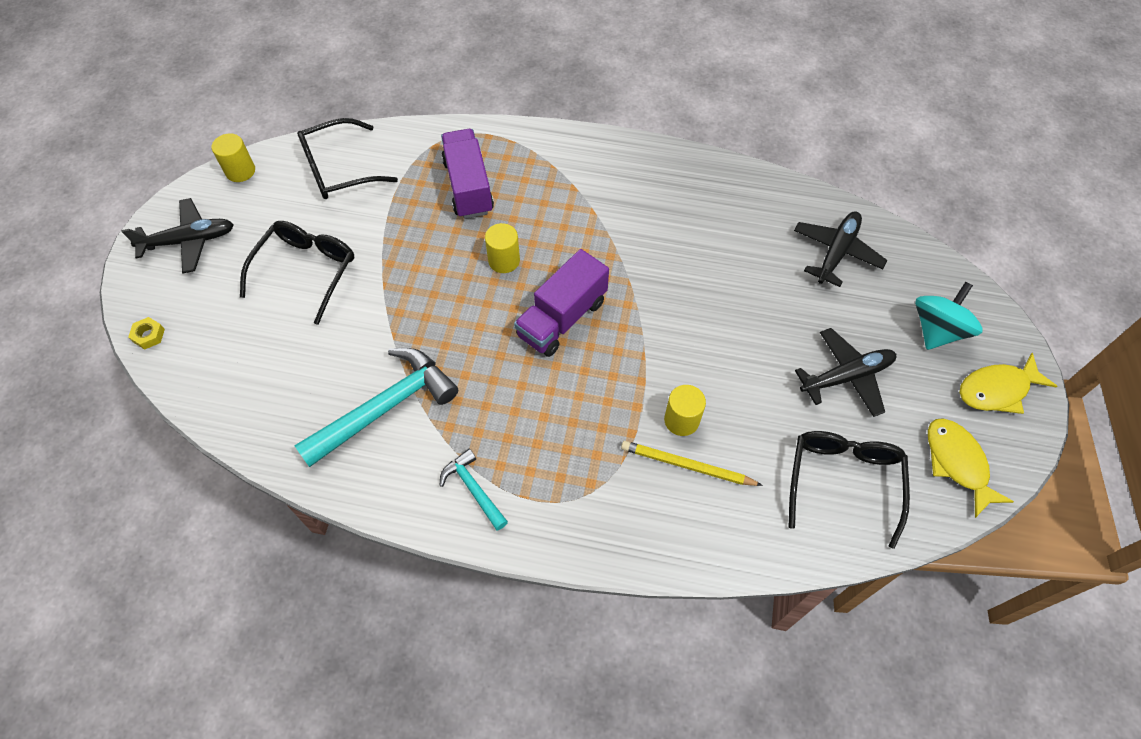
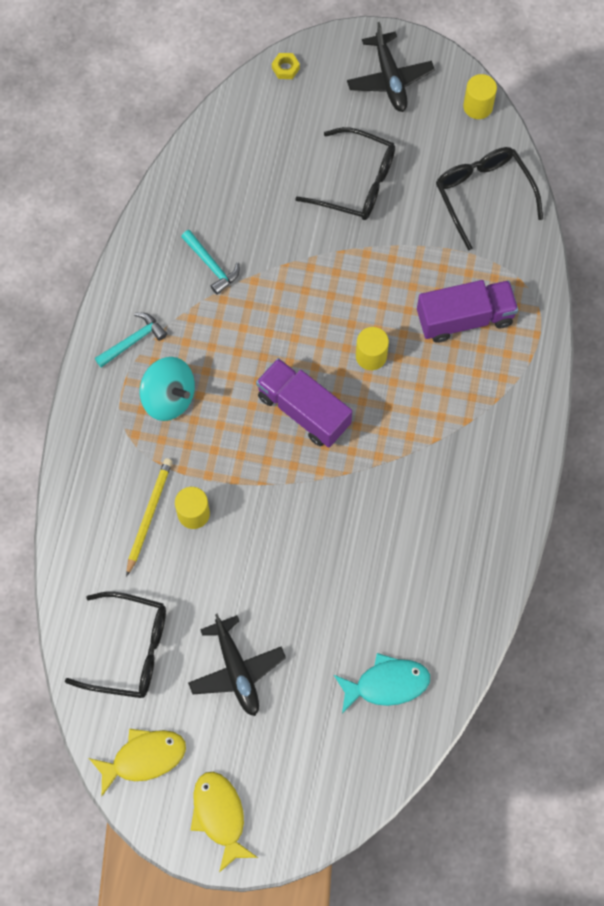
camera: 90 degrees right, 10 degrees up
(385, 407) = (211, 265): turquoise hammer -> turquoise hammer, size x0.52
(836, 252) = (386, 684): black plane -> turquoise fish
(937, 330) = (289, 771): turquoise spinning top -> turquoise spinning top (169, 397)

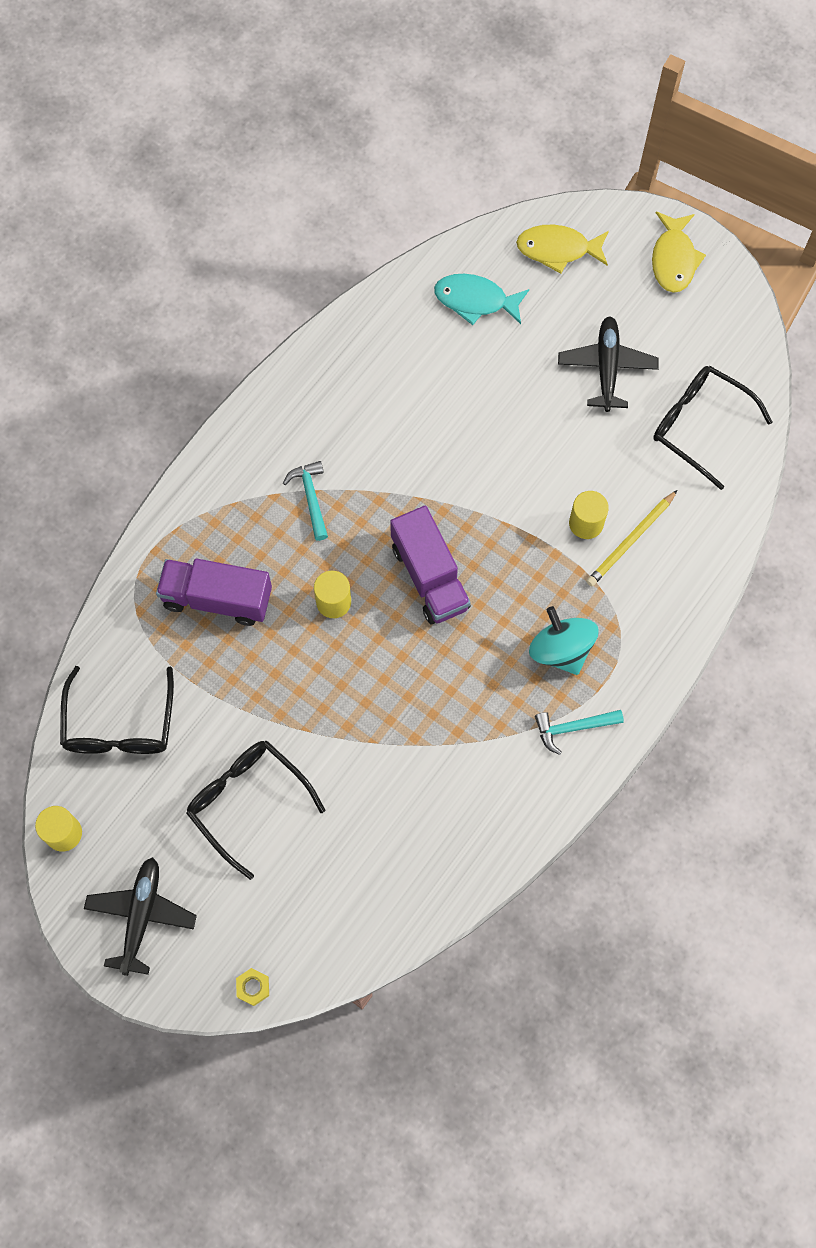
camera: 155 degrees left, 0 degrees up
(144, 758) = (723, 331): yellow fish -> yellow fish (558, 249)
(211, 265) = (452, 776): turquoise hammer -> turquoise hammer (311, 497)

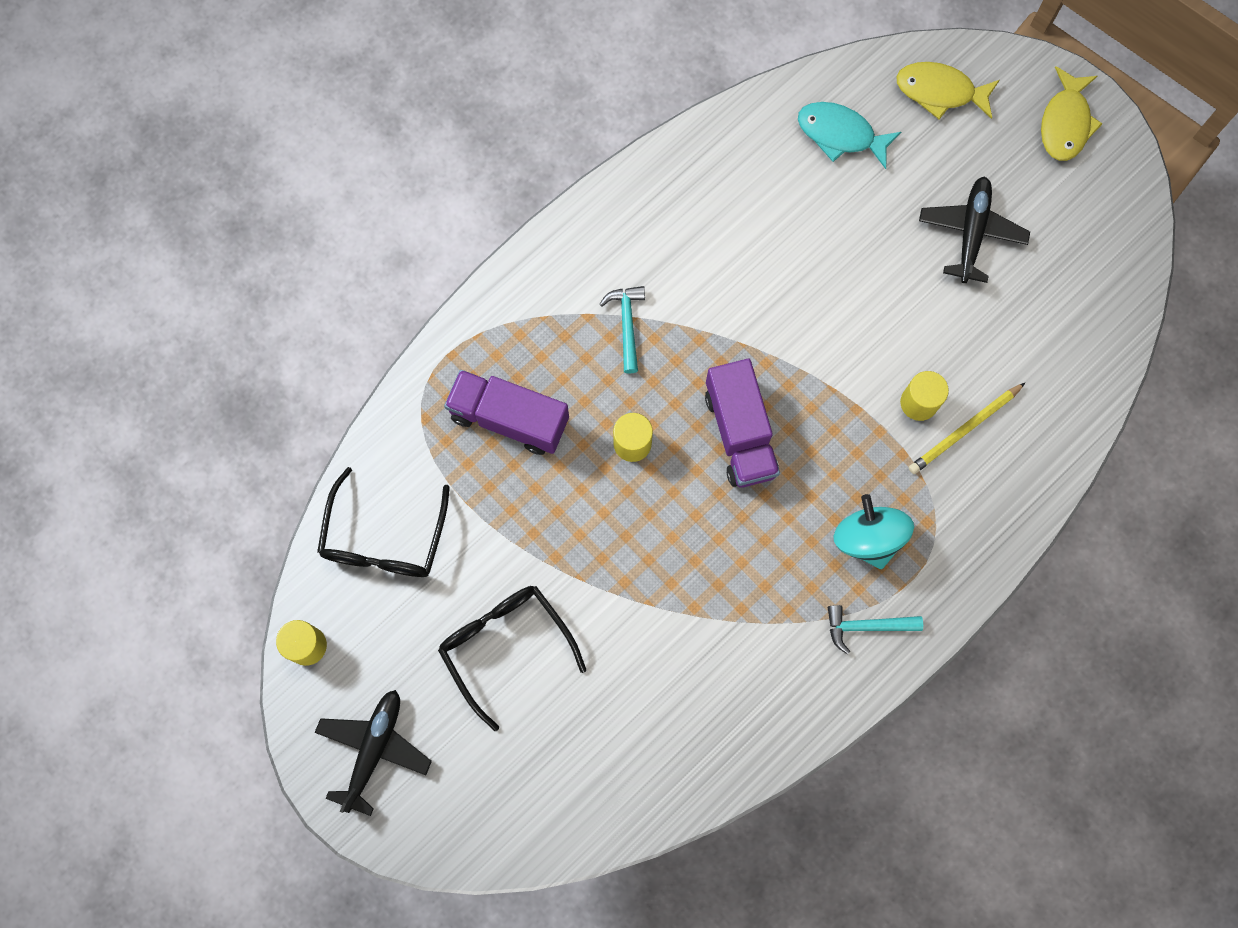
camera: 10 degrees right, 5 degrees up
(253, 987) = (478, 847): yellow nut -> none
(699, 426) = (1061, 315): black glasses -> none

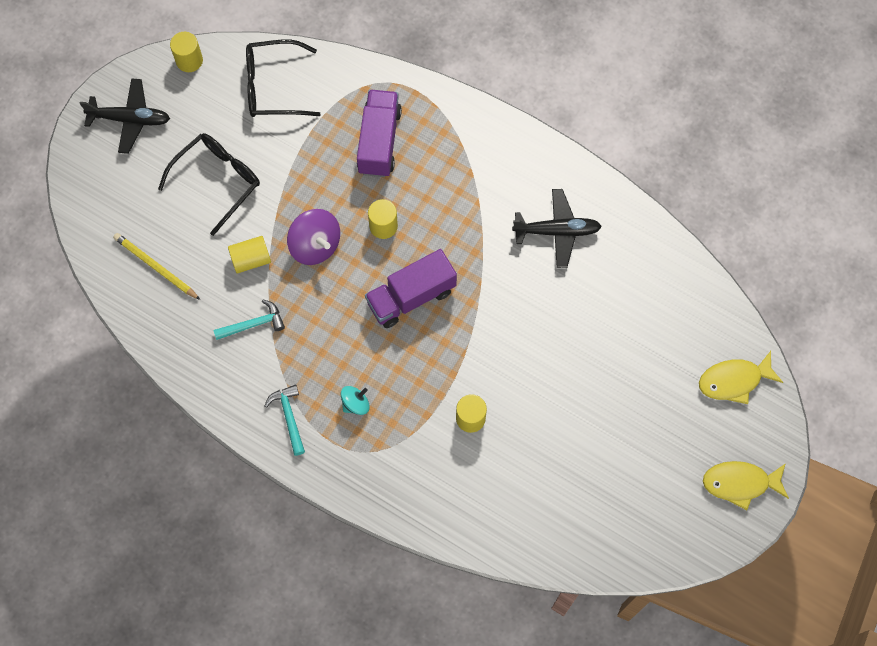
camera: 75 degrees right, 5 degrees down
(627, 324) = (472, 200): turquoise hammer -> turquoise hammer (253, 324)
(633, 626) = (251, 259): none -> yellow cylinder
(636, 537) = (315, 245): none -> purple spinning top
(840, 134) = (672, 314): turquoise fish -> none
(868, 538) = (355, 404): turquoise spinning top -> turquoise spinning top, size x0.58
(940, 92) = (734, 380): yellow fish -> yellow fish turned 105 degrees counterclockwise
(964, 430) = (458, 456): yellow pencil -> yellow pencil (155, 267)
(971, 232) = (621, 428): black plane -> black plane (557, 231)

